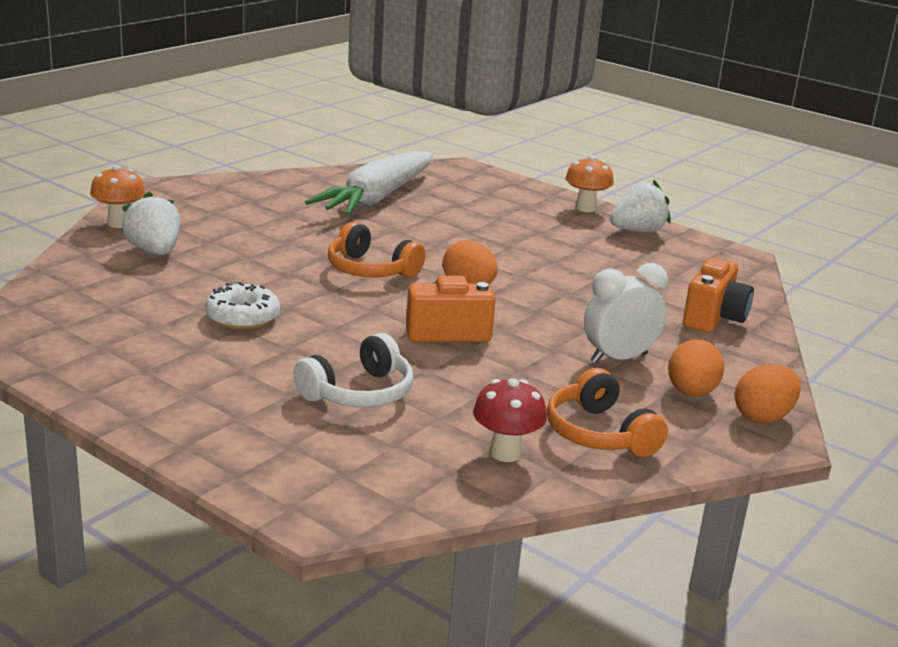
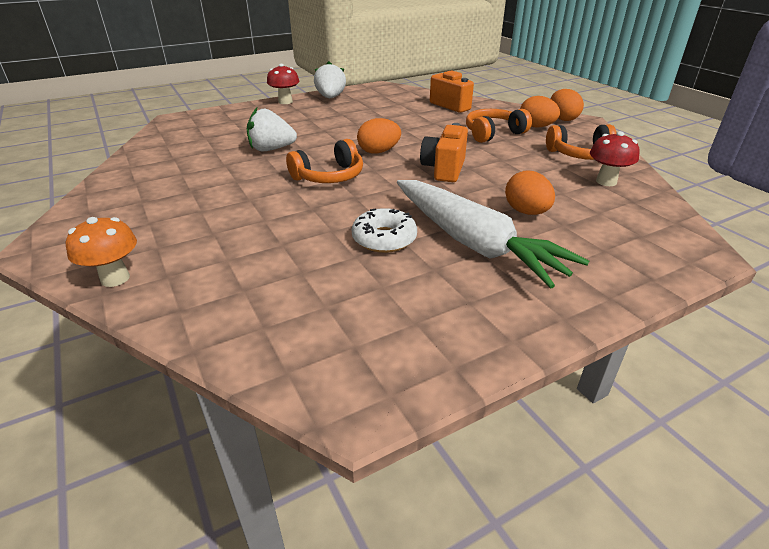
camera: 65 degrees left, 10 degrees up
(154, 251) = (211, 265): white strawberry -> white strawberry (271, 149)
(359, 393) = (526, 212): white headphones -> orange egg
(376, 198) = (199, 153): white carrot -> white carrot (473, 243)
(585, 208) = (285, 102): orange mushroom -> red mushroom
(618, 358) = (493, 133): white clock -> orange headphones

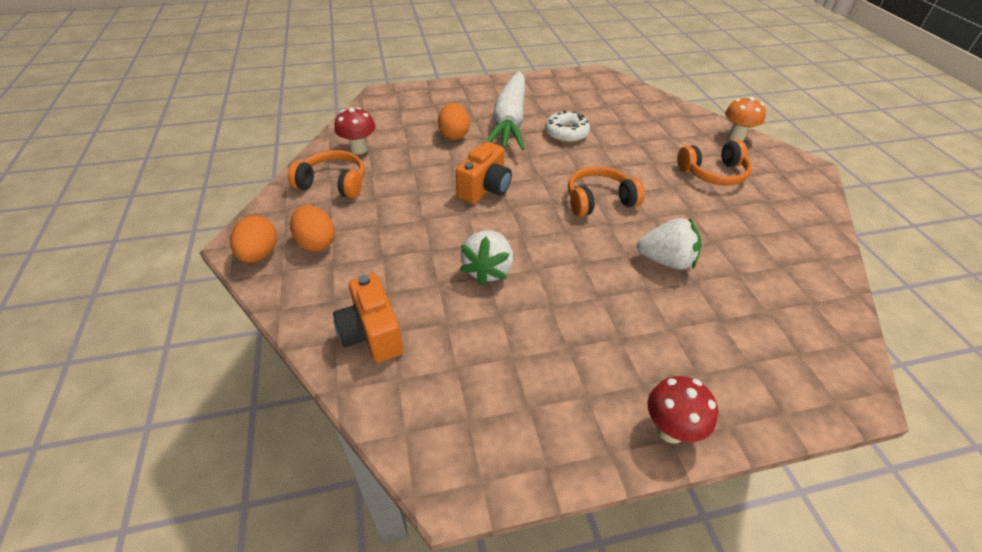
camera: 165 degrees left, 10 degrees up
(330, 98) = (578, 431): white strawberry -> white strawberry (488, 270)
(378, 152) = (539, 230): orange egg -> none
(473, 243) = (509, 121): white carrot -> white carrot turned 150 degrees counterclockwise
(493, 133) = (383, 239): orange headphones -> orange headphones (713, 173)

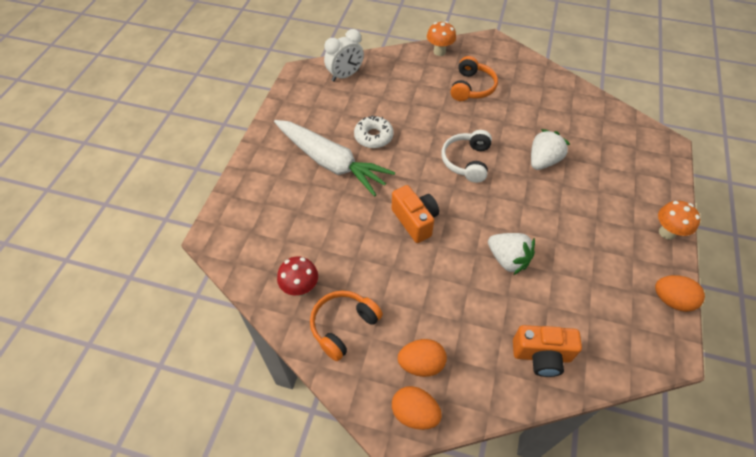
camera: 60 degrees left, 10 degrees up
(454, 135) = (326, 209): orange egg -> orange egg (671, 300)
(599, 200) = (466, 161): orange headphones -> white headphones
(624, 95) = (345, 75): none -> white clock
(670, 430) = (667, 232): red mushroom -> orange mushroom

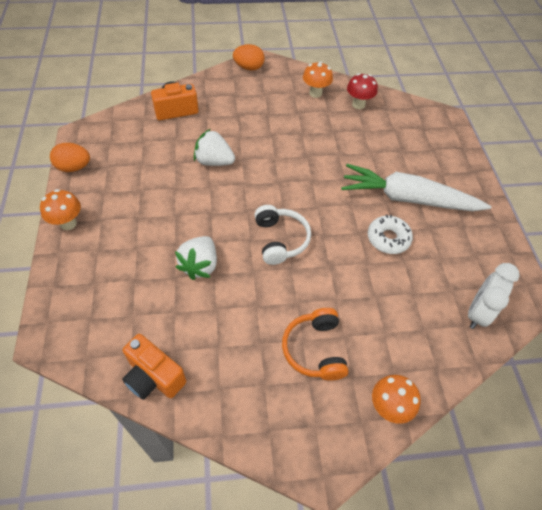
camera: 155 degrees right, 0 degrees up
(343, 326) = (315, 93): orange headphones -> orange mushroom
(415, 221) = (303, 170): orange camera -> orange camera (154, 377)
(421, 364) = (255, 88): orange egg -> none

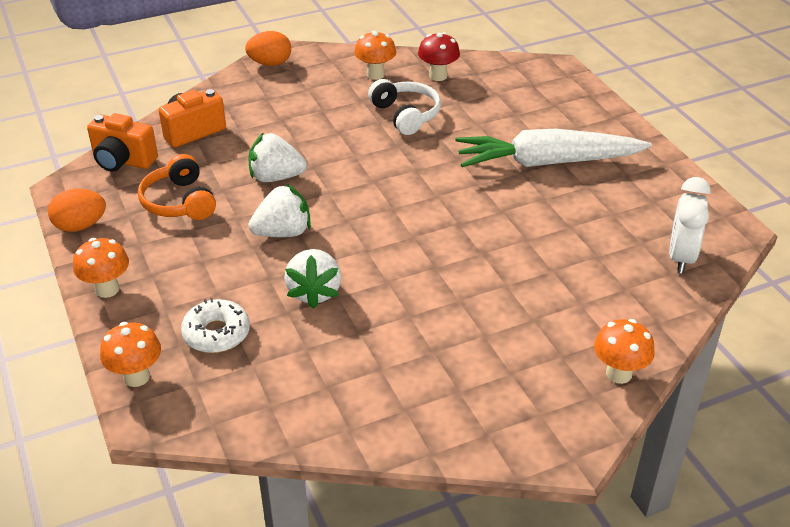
camera: 15 degrees left, 15 degrees down
(55, 302) = (136, 377): none -> orange mushroom
(154, 377) = (314, 420): orange camera -> orange camera (123, 161)
(200, 209) = (283, 232): none -> white strawberry
(280, 240) = (406, 241): white headphones -> white headphones (406, 115)
(314, 349) = (504, 341): orange headphones -> orange headphones (179, 202)
(388, 238) = (541, 209): white donut -> white donut (216, 333)

